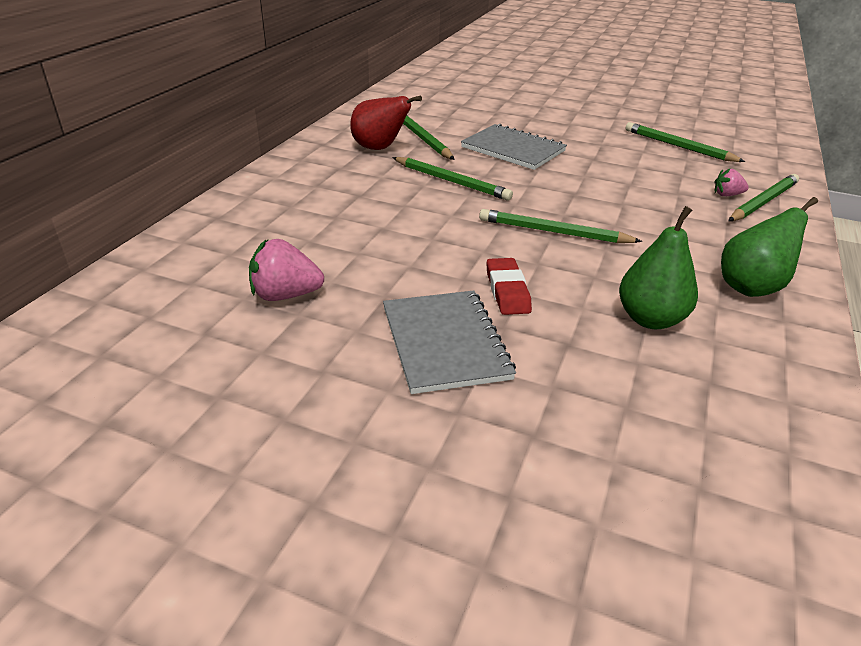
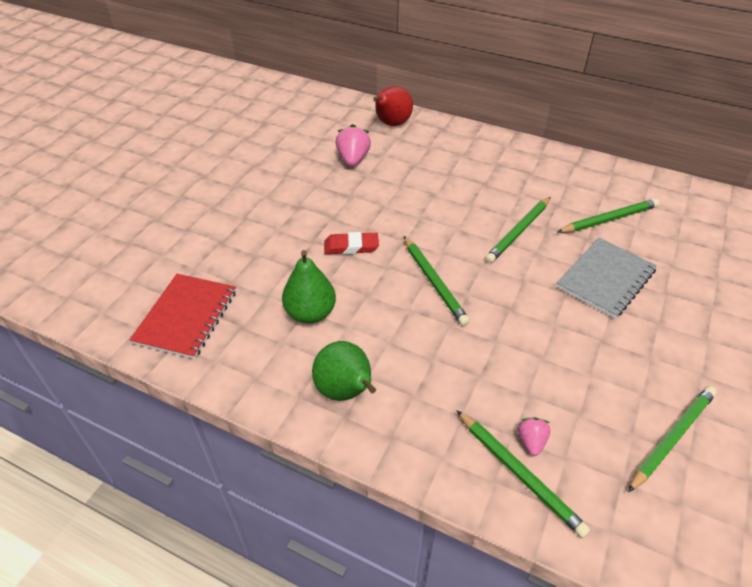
camera: 95 degrees right, 10 degrees up
(379, 148) = (576, 193): red pear -> red pear (391, 124)
(445, 343) = (300, 216): grey notebook -> none
(553, 232) = (434, 282): green pencil -> green pencil turned 135 degrees clockwise
(730, 449) = (186, 317): none -> red notebook

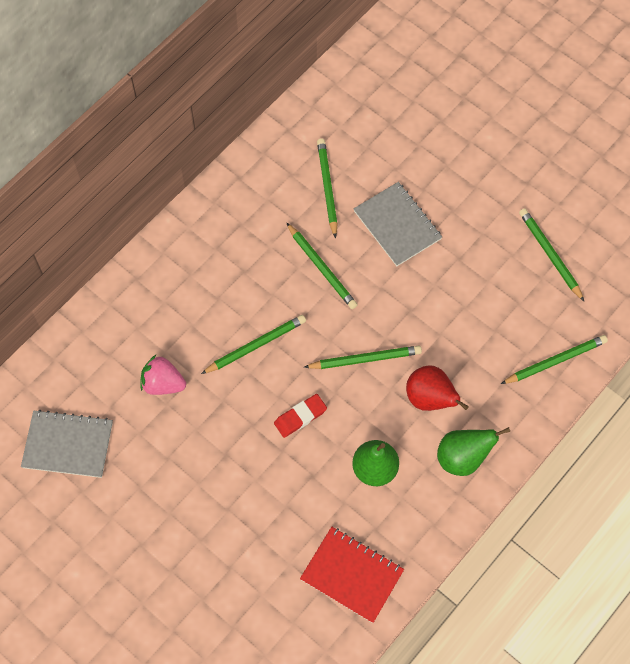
camera: 75 degrees left, 20 degrees up
(283, 124) = (68, 445): none -> grey notebook
(351, 246) = (300, 417): red eraser -> red eraser turned 45 degrees clockwise
(391, 124) = (109, 327): red pear -> red pear (430, 398)
(413, 204) = (256, 345): none -> green pencil
(531, 441) = (533, 343): pink strawberry -> none

